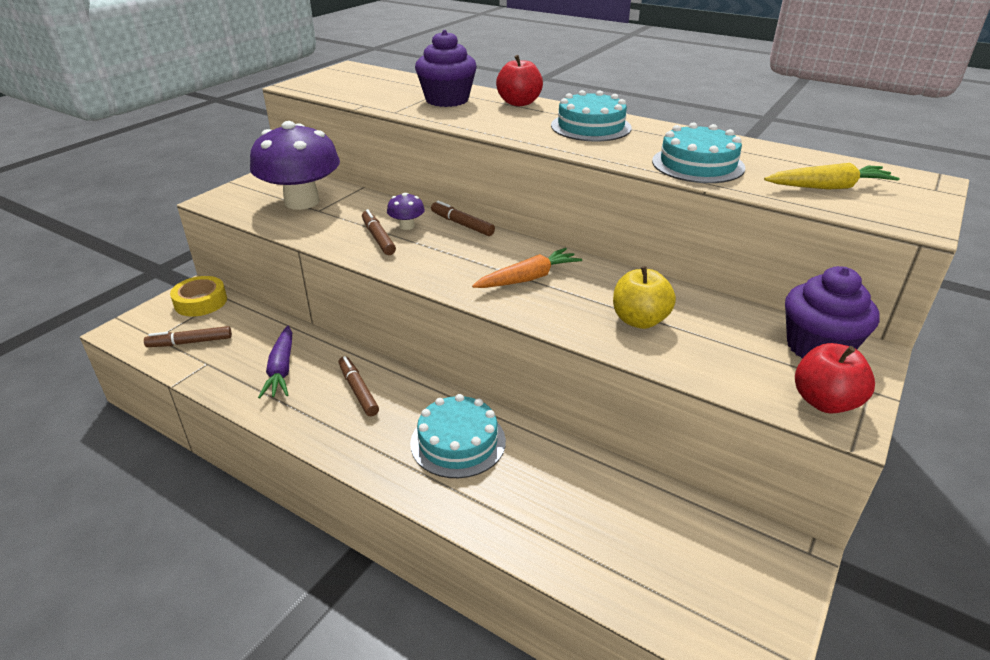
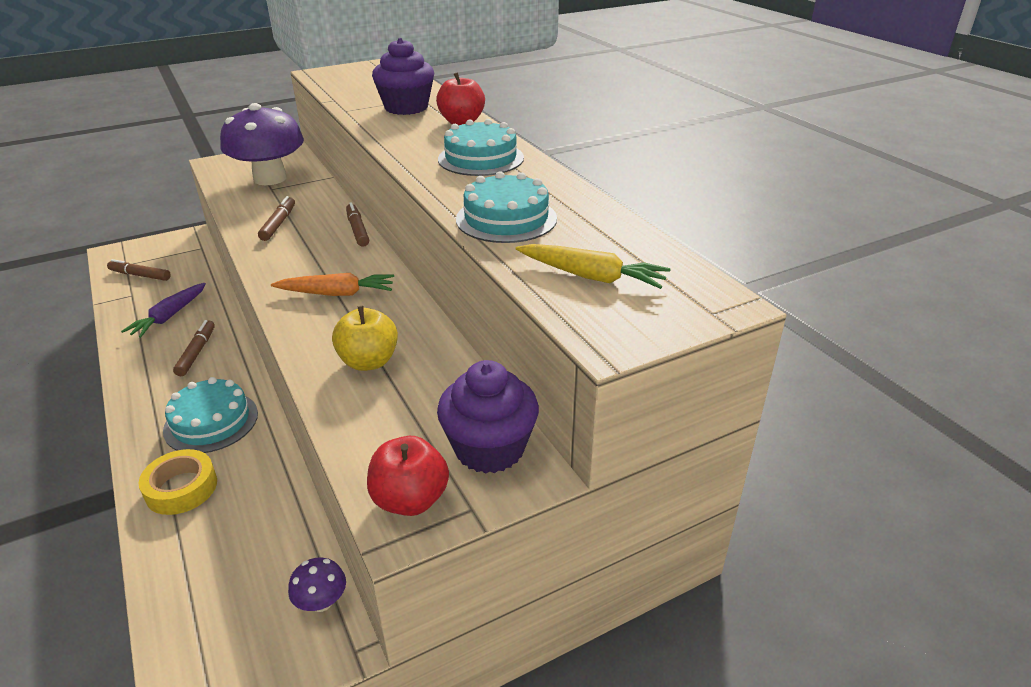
camera: 30 degrees right, 0 degrees up
(201, 302) = (182, 246): yellow tape -> yellow tape (181, 488)
(407, 226) = (314, 219): purple mushroom -> purple mushroom (321, 602)

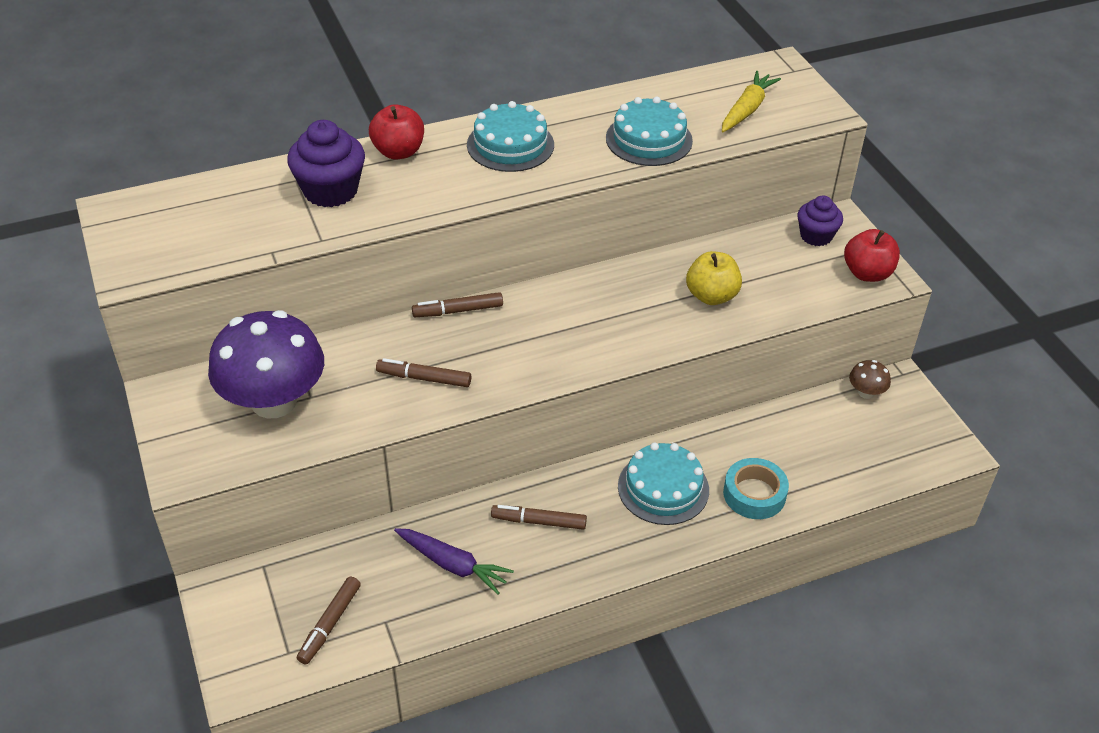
camera: 85 degrees left, 10 degrees up
(181, 488) = (754, 494): yellow tape -> turquoise tape
(321, 602) = (866, 392): purple mushroom -> brown mushroom
(337, 293) = (596, 320): orange carrot -> none
(489, 448) = (816, 236): purple cupcake -> purple cupcake, size x0.65

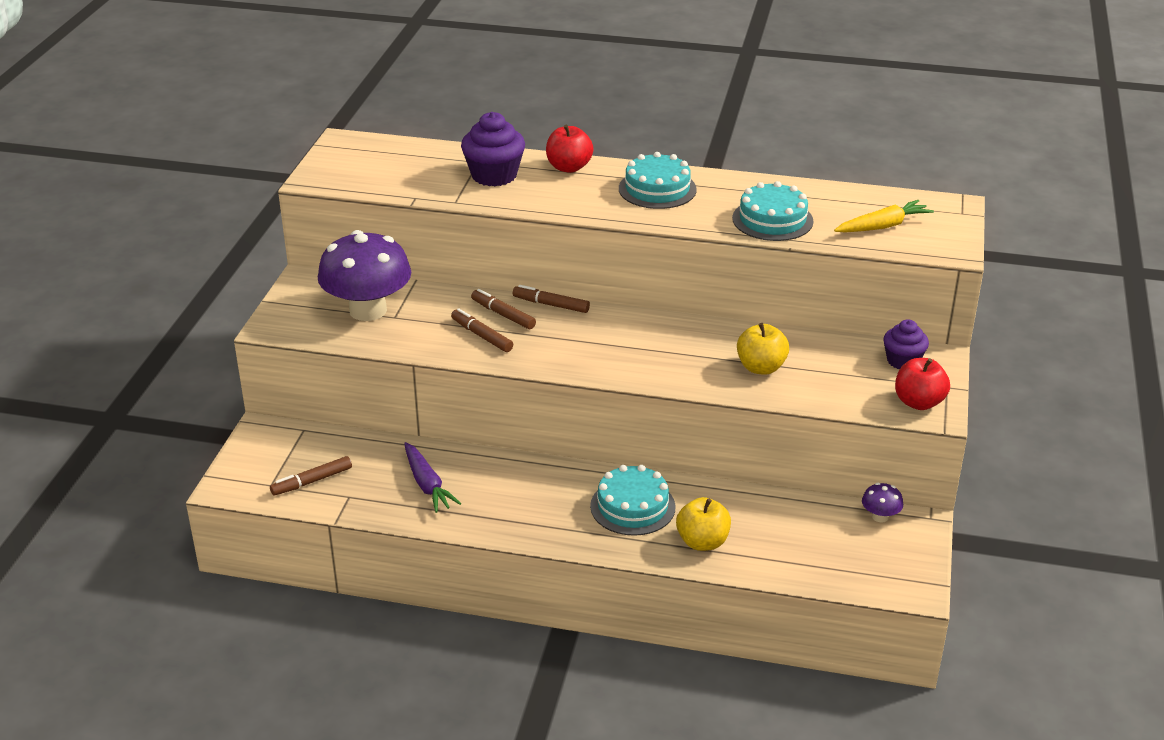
camera: 35 degrees right, 10 degrees down
(539, 522) = (515, 486): brown marker -> brown marker (503, 315)
(754, 494) = (702, 542): turquoise tape -> yellow apple
(866, 392) = (880, 516): brown mushroom -> purple mushroom

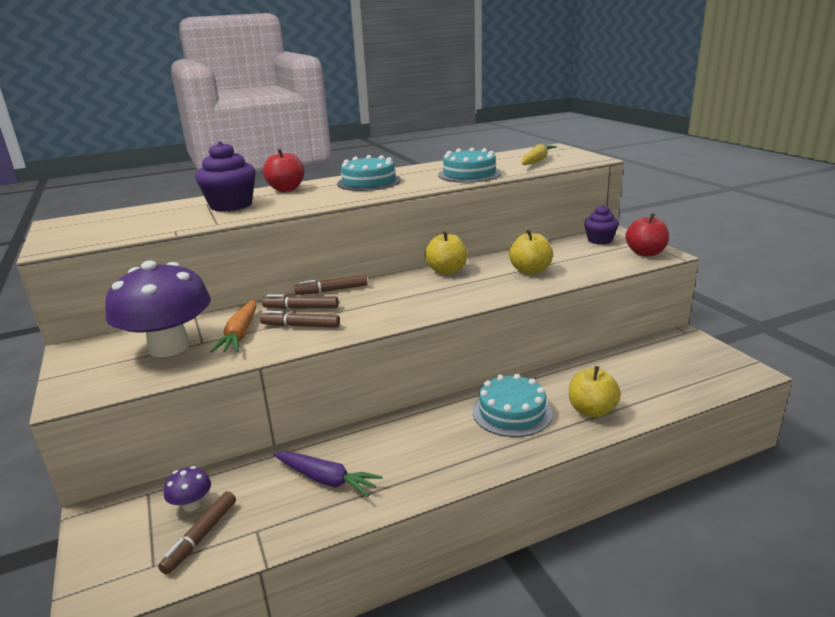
camera: 35 degrees left, 10 degrees down
(429, 322) = (240, 334): none -> orange carrot
(682, 329) = (446, 271): none -> yellow apple
(880, 516) = (662, 344): purple mushroom -> purple mushroom (191, 505)

